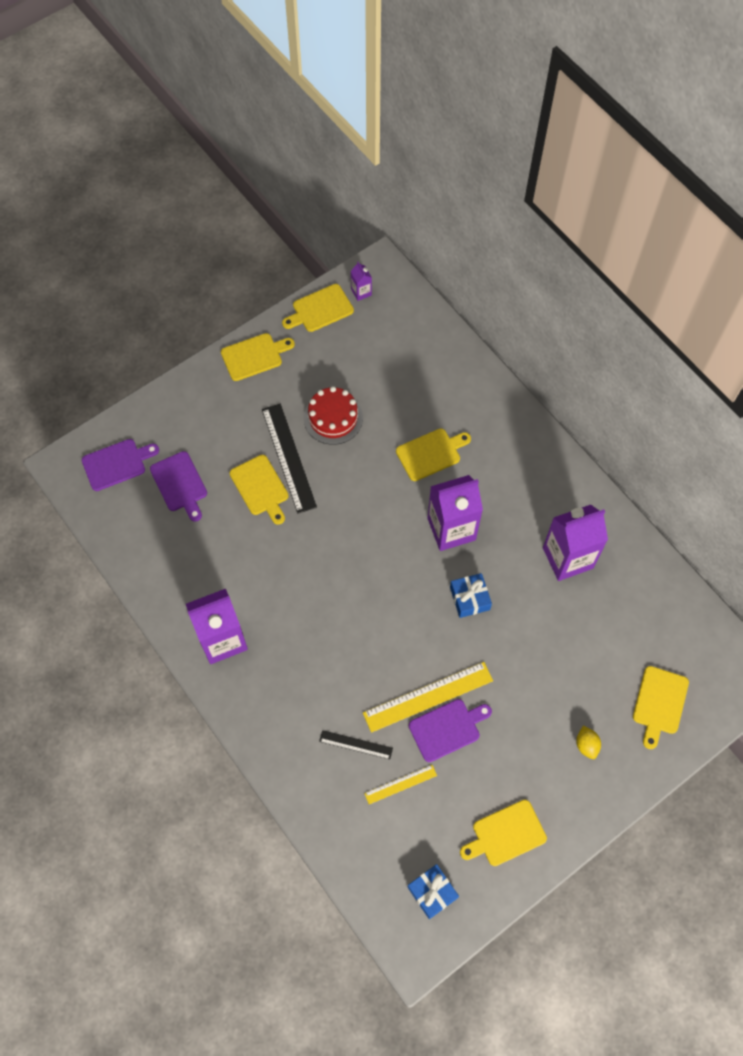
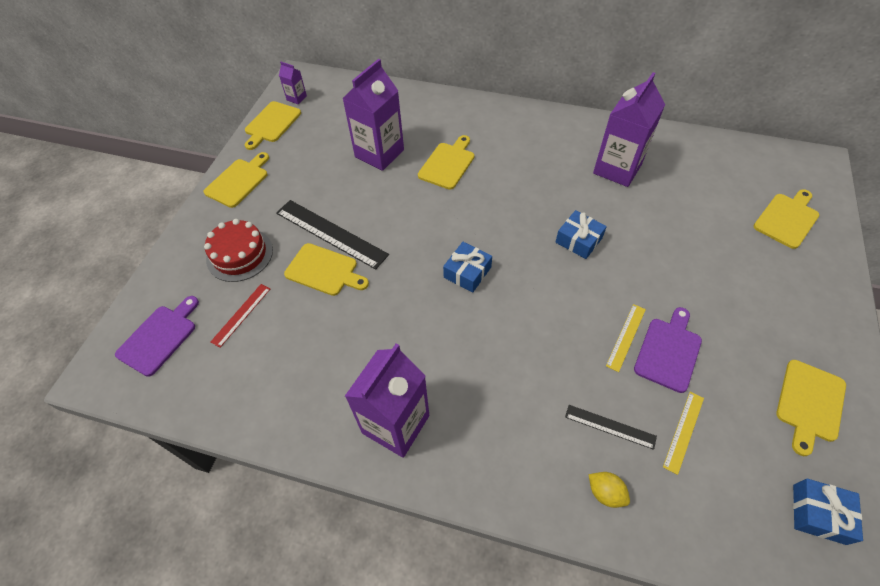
camera: 35 degrees left, 10 degrees down
(180, 484) = (241, 315): purple cutting board -> red ruler
(333, 418) = (345, 185): red cake -> red cake (239, 254)
(356, 744) = (610, 426): black ruler -> black ruler turned 45 degrees clockwise
(361, 564) = (467, 272): none -> blue gift
(428, 696) = (626, 337): yellow ruler -> yellow ruler, size x0.54
(451, 529) = (514, 202): purple carton -> purple carton (379, 153)
(586, 745) = (778, 284): yellow lemon -> yellow lemon (605, 493)
(659, 703) = (787, 219): yellow cutting board -> yellow cutting board turned 120 degrees counterclockwise

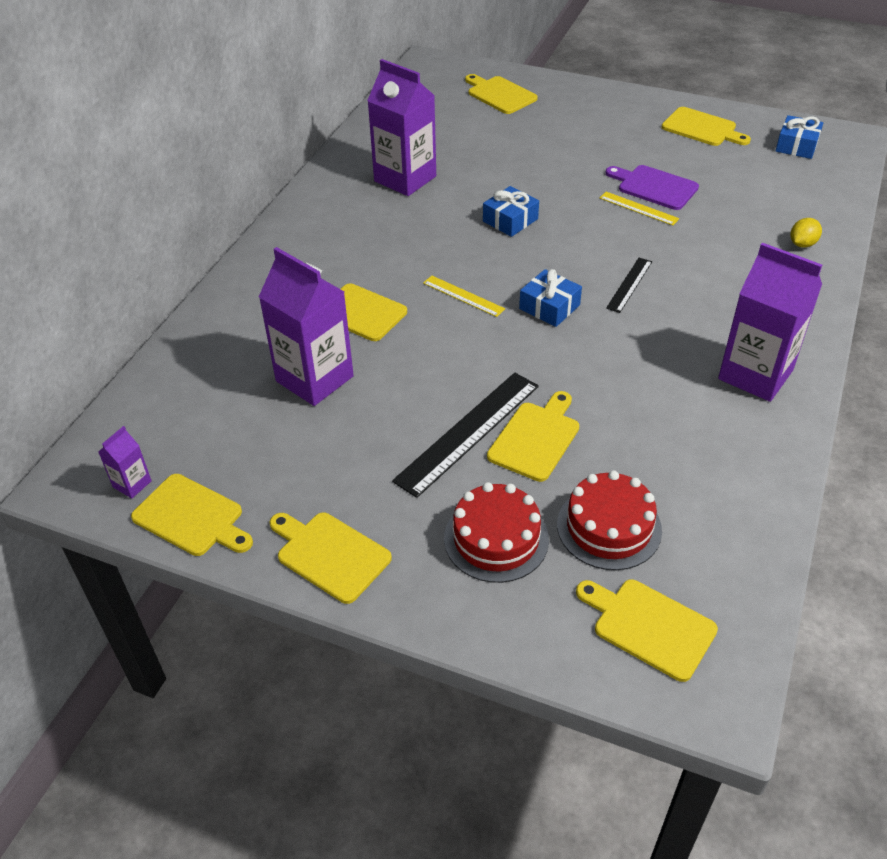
camera: 85 degrees left, 10 degrees down
(159, 337) = (649, 626): purple cutting board -> yellow cutting board
(241, 315) = (609, 527): red ruler -> red cake
(610, 426) = (737, 232): black ruler -> black ruler (629, 284)
(683, 431) = (736, 193): yellow ruler -> yellow ruler (463, 296)

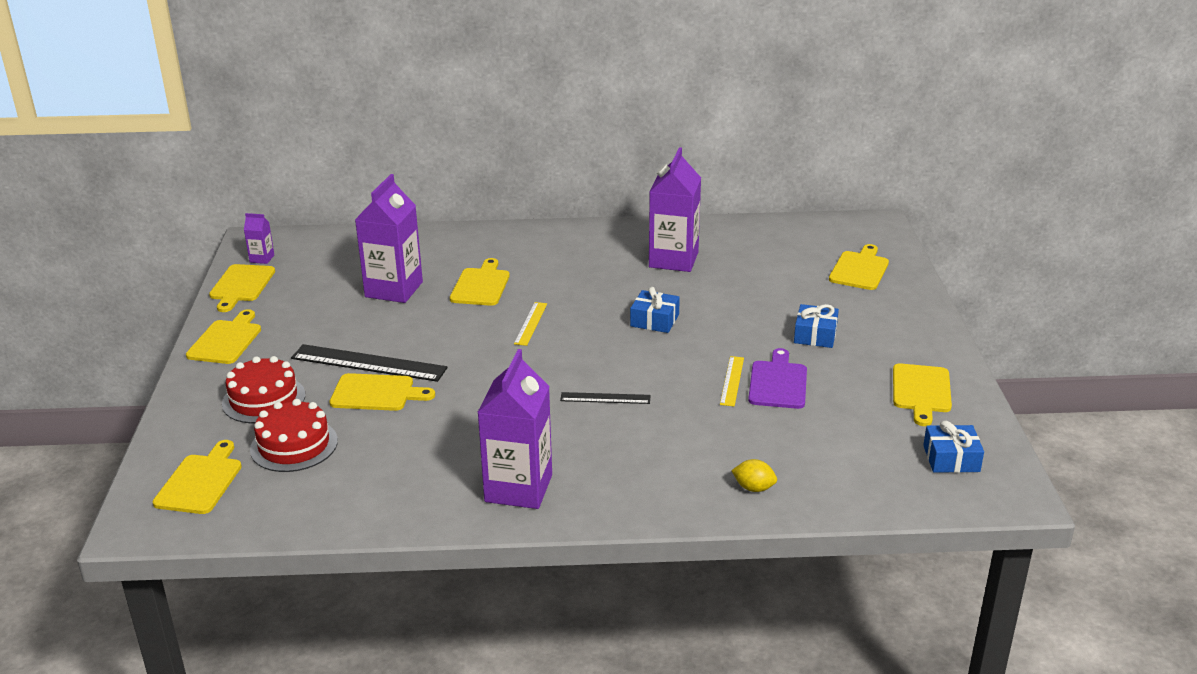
camera: 65 degrees right, 15 degrees down
(549, 307) = (544, 365): blue gift -> blue gift (815, 335)

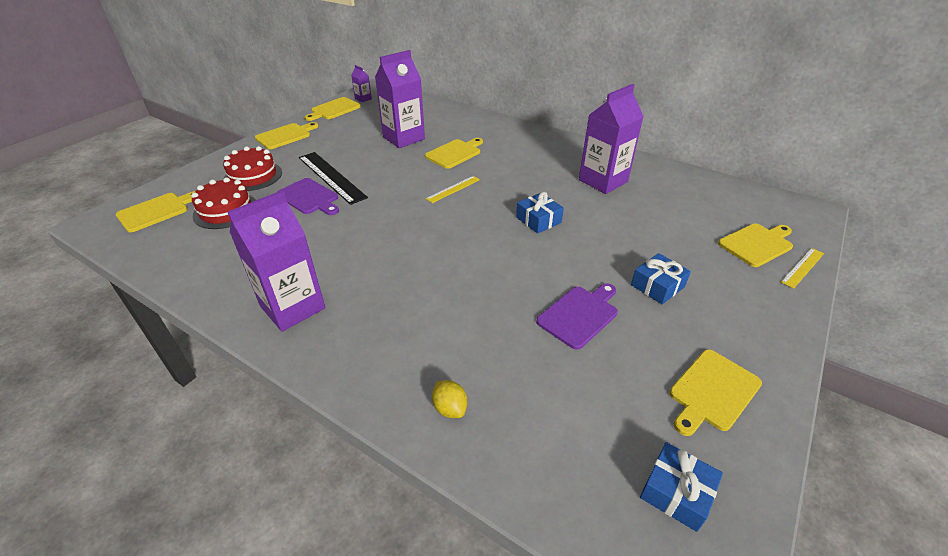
camera: 35 degrees right, 10 degrees up
(376, 393) = (309, 197): yellow cutting board -> purple cutting board
(605, 398) = (434, 265): black ruler -> none
(732, 381) = (543, 295): yellow ruler -> yellow ruler (802, 267)

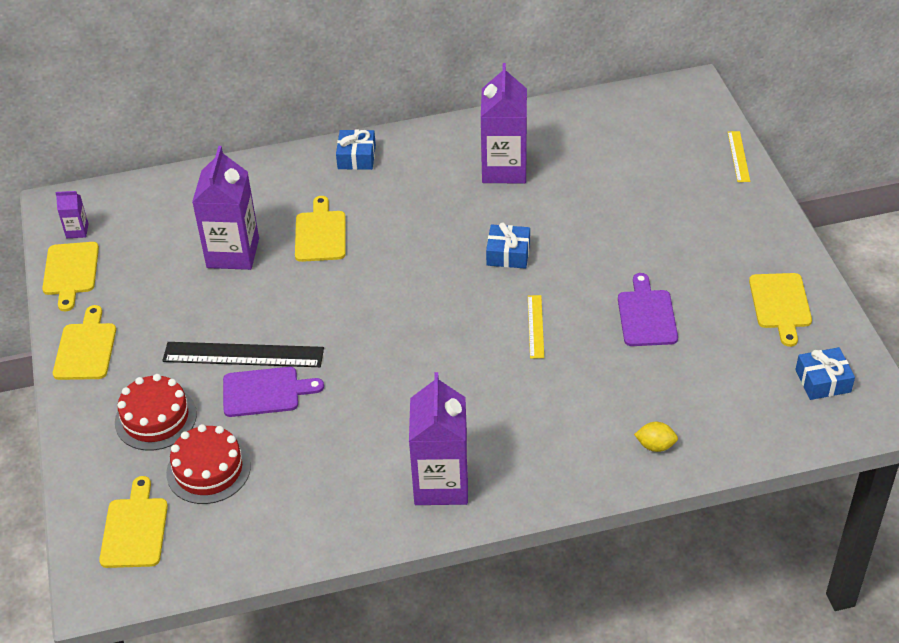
camera: 45 degrees left, 5 degrees up
(453, 189) = (387, 277): yellow ruler -> yellow ruler (535, 326)
(657, 286) = (667, 249): blue gift -> blue gift (356, 157)
(757, 244) = (690, 155): yellow cutting board -> none

